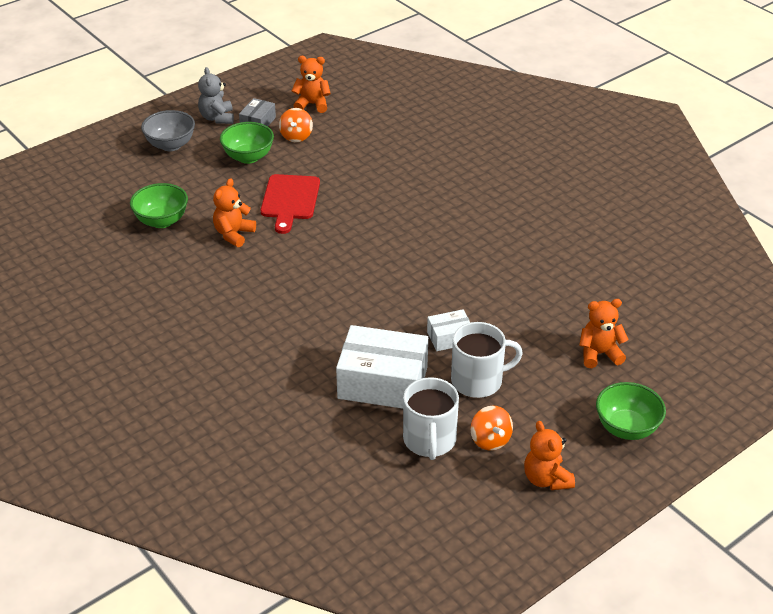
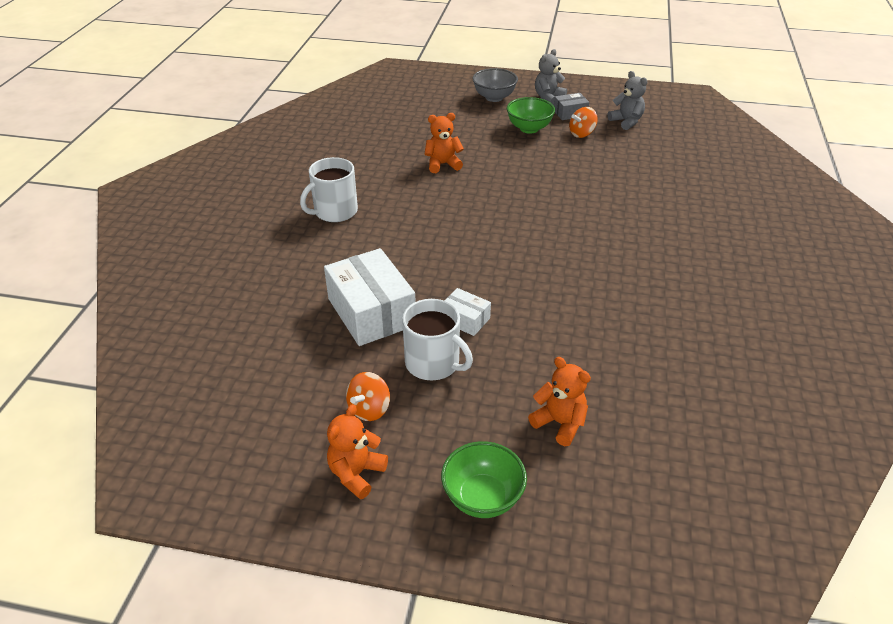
camera: 50 degrees right, 0 degrees up
(162, 221) = (416, 133): green bowl -> none
(290, 200) = (511, 166): red cutting board -> none
(312, 104) = (626, 121): orange teddy bear -> grey teddy bear
(429, 440) = (333, 372): white mug -> white mug (335, 211)

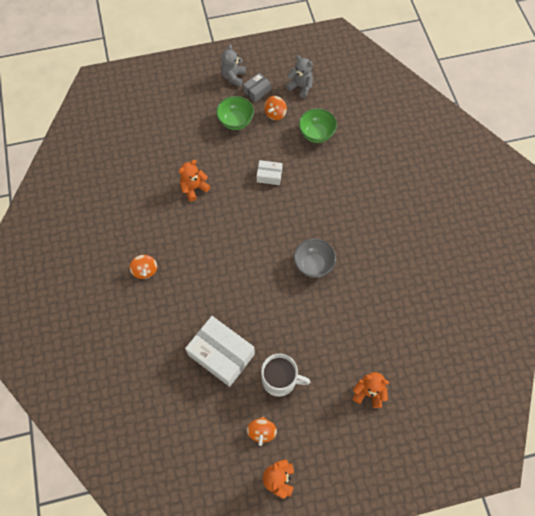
camera: 25 degrees left, 25 degrees up
(335, 211) = (145, 270): white mug -> orange spinning top
(465, 319) = (281, 335): white box -> white box (269, 176)
(482, 498) = (351, 462): green bowl -> green bowl (316, 134)
(494, 97) = (193, 91): grey bowl -> grey bowl (313, 264)

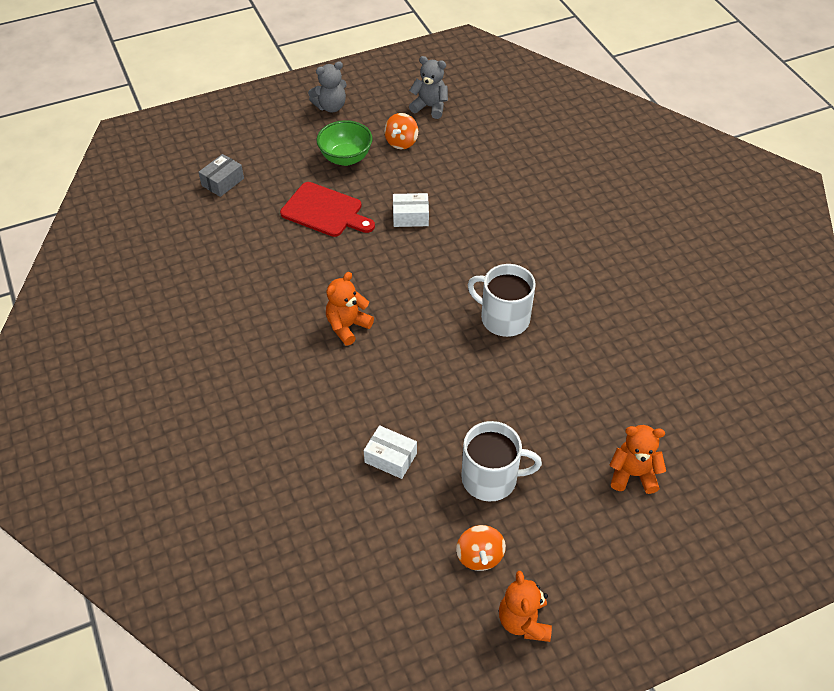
camera: 10 degrees left, 15 degrees down
(145, 270) = (246, 362): orange spinning top -> none
(194, 188) = (301, 246): orange teddy bear -> orange teddy bear (347, 326)
(214, 163) = (325, 211): none -> red cutting board
(221, 354) = (390, 458): white box -> white box, size x0.50
(233, 77) = (330, 106): grey teddy bear -> grey teddy bear turned 120 degrees counterclockwise
(257, 91) = (368, 119): grey box -> grey box (222, 182)
(313, 264) = (503, 318): grey bowl -> white mug
(316, 134) = (467, 159): green bowl -> none

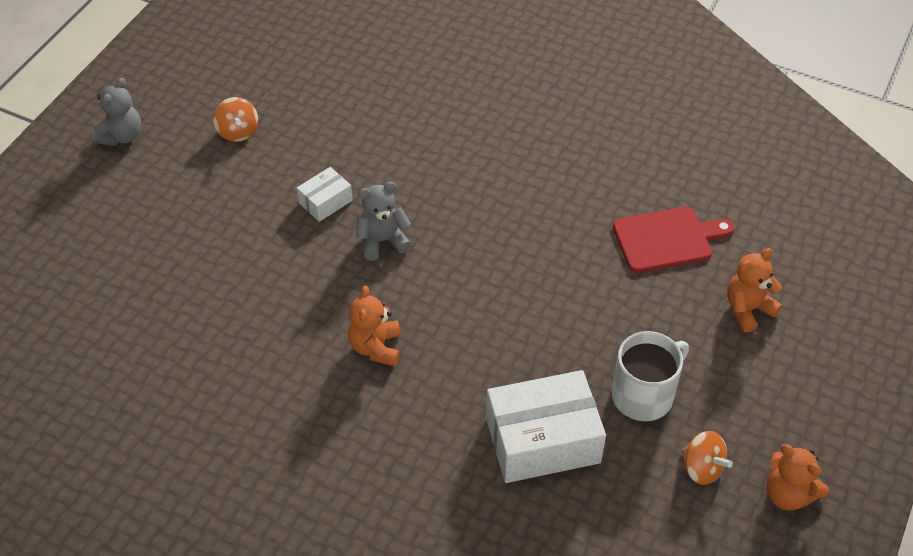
camera: 40 degrees left, 0 degrees up
(222, 182) = (85, 285): grey box -> none
(325, 211) = (232, 248): red cutting board -> red cutting board (667, 239)
(345, 158) = (196, 181): green bowl -> none
(390, 458) = (542, 440): white box -> white box, size x2.00
(430, 107) = (230, 79): grey teddy bear -> grey teddy bear (382, 241)
(503, 318) = (510, 244): white mug -> none

